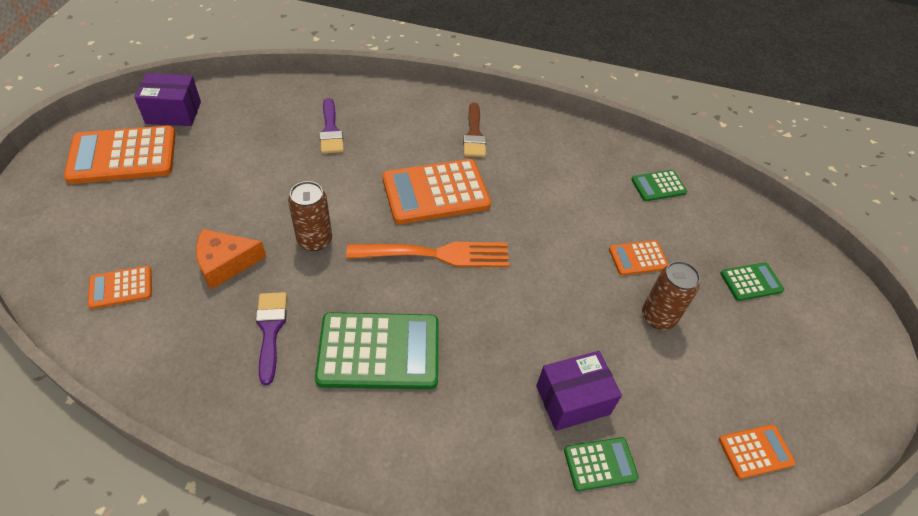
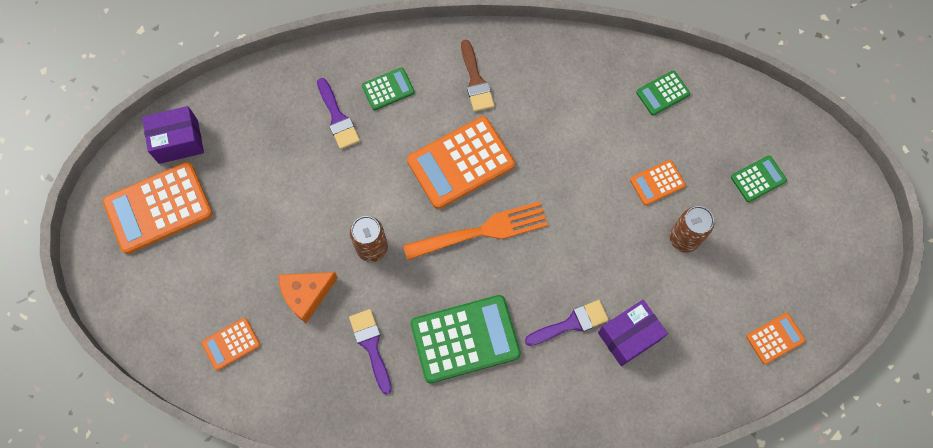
camera: 10 degrees left, 20 degrees up
(507, 368) = (571, 323): none -> purple brush
(600, 464) = (660, 383): green calculator -> green calculator (388, 89)

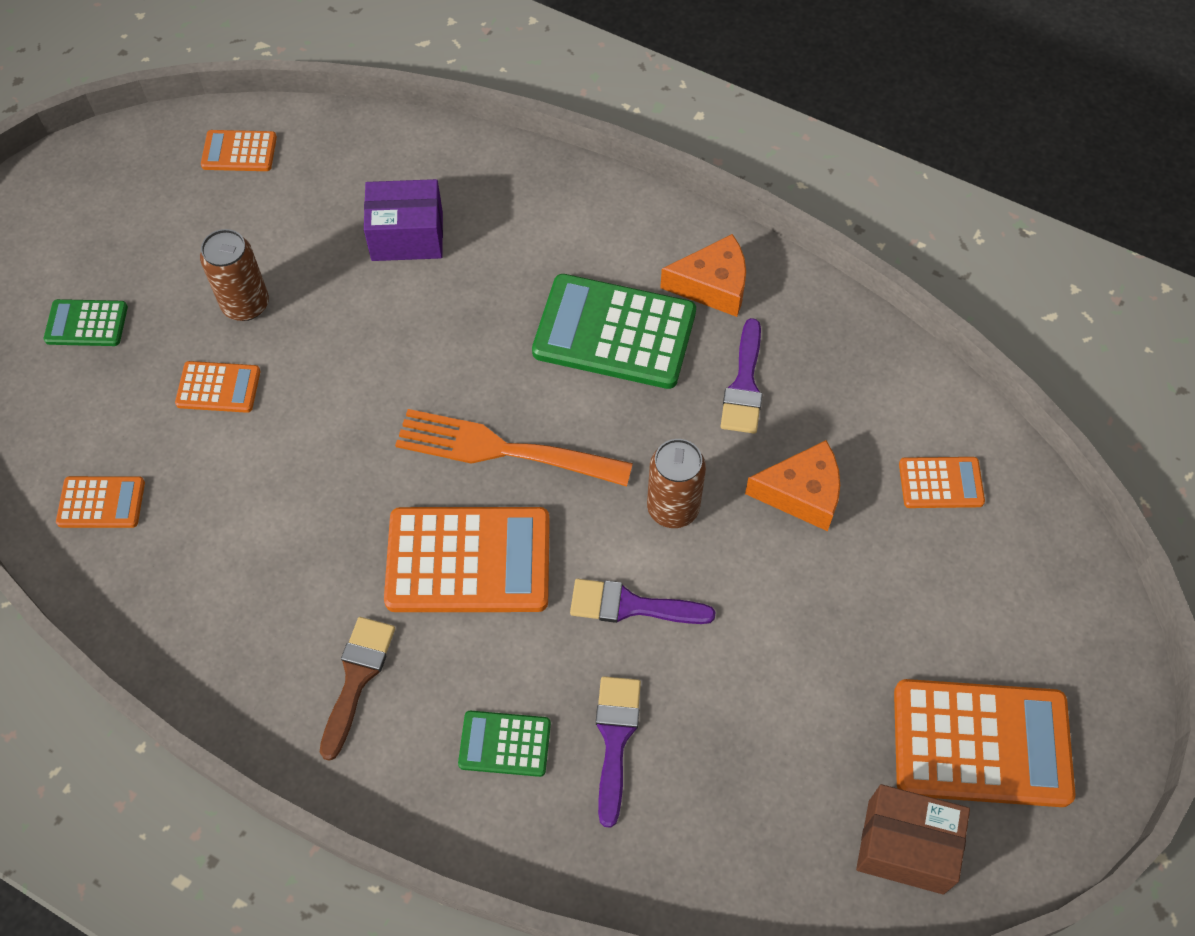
camera: 150 degrees left, 10 degrees down
(178, 141) = (905, 846): purple box -> brown box
(425, 406) = (712, 286): none -> orange cheese
(571, 323) = (467, 283): purple brush -> purple brush (632, 606)
(662, 93) = (101, 503): green calculator -> orange calculator

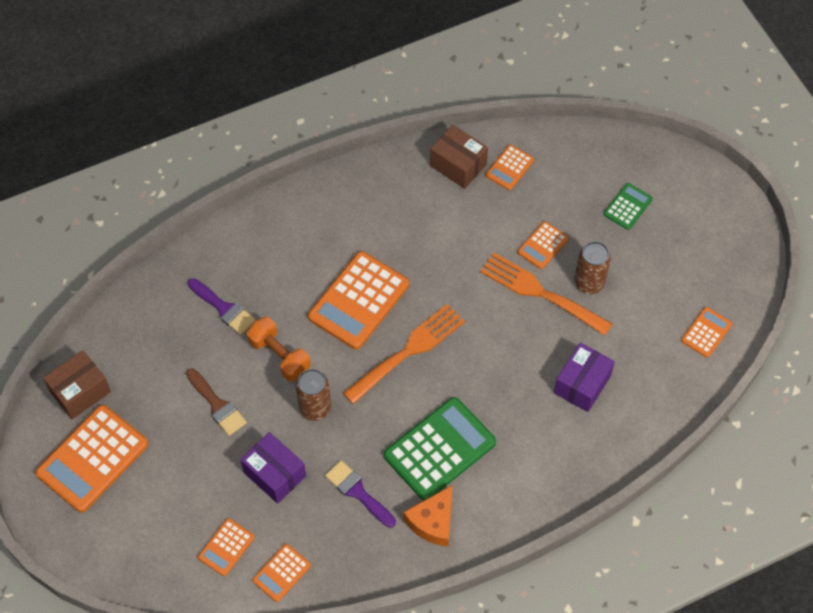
camera: 125 degrees right, 0 degrees up
(137, 574) = (458, 165): none -> brown box
(299, 349) = (541, 293): none -> orange fork
(356, 679) = (336, 224): brown brush -> brown brush (217, 405)
(505, 744) = (258, 264): green calculator -> none
(632, 606) = (279, 356): purple brush -> orange dumbbell
(802, 493) = (275, 474): orange cheese -> purple box
(914, 401) = (281, 573): none -> orange calculator

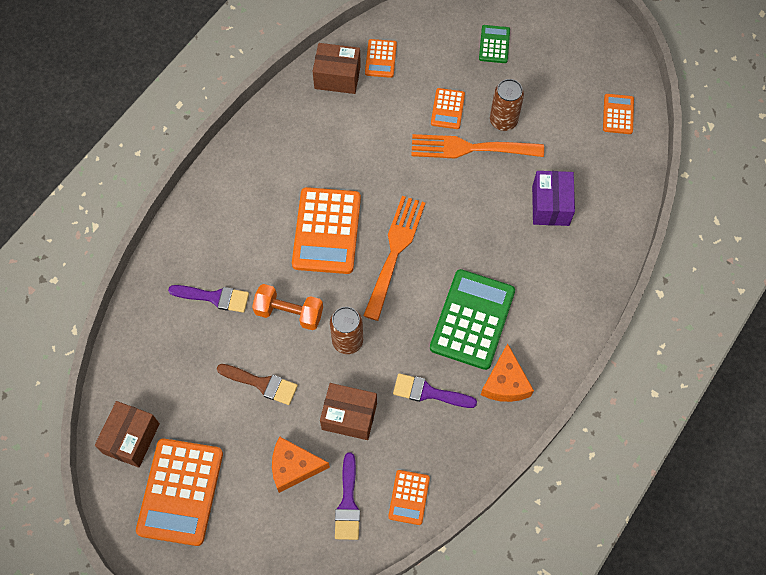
camera: 30 degrees left, 5 degrees up
(200, 491) = (294, 467): none -> orange cheese
(226, 547) = (348, 502): orange calculator -> purple brush
(275, 474) = (349, 416): purple box -> brown box

